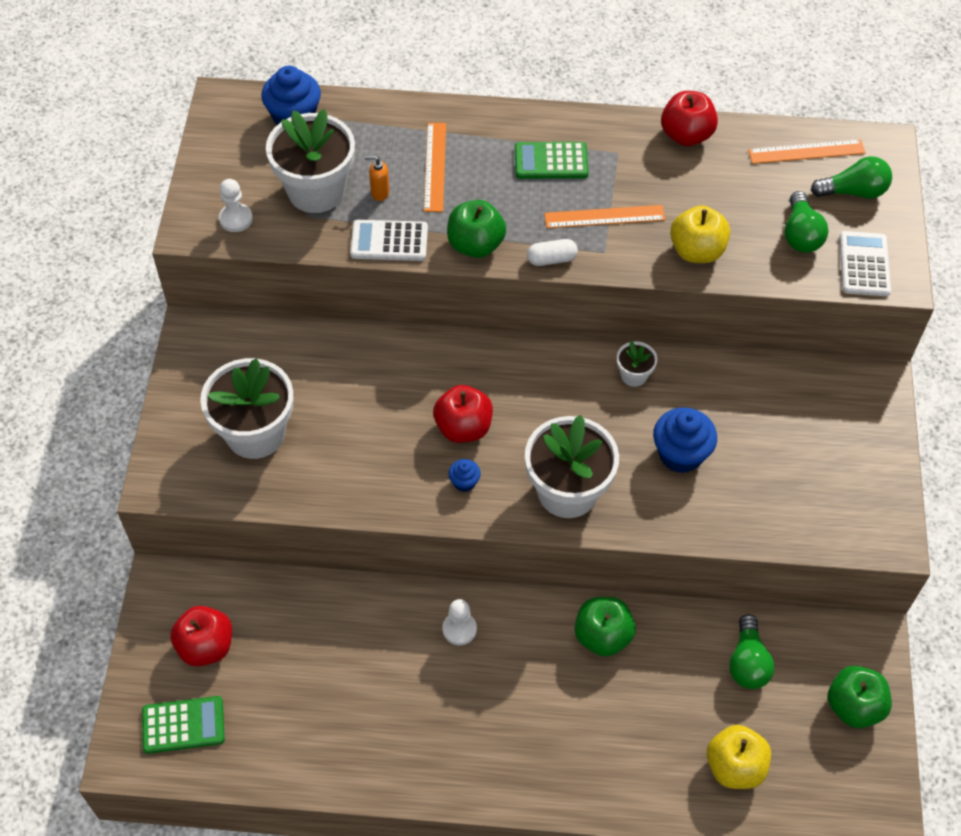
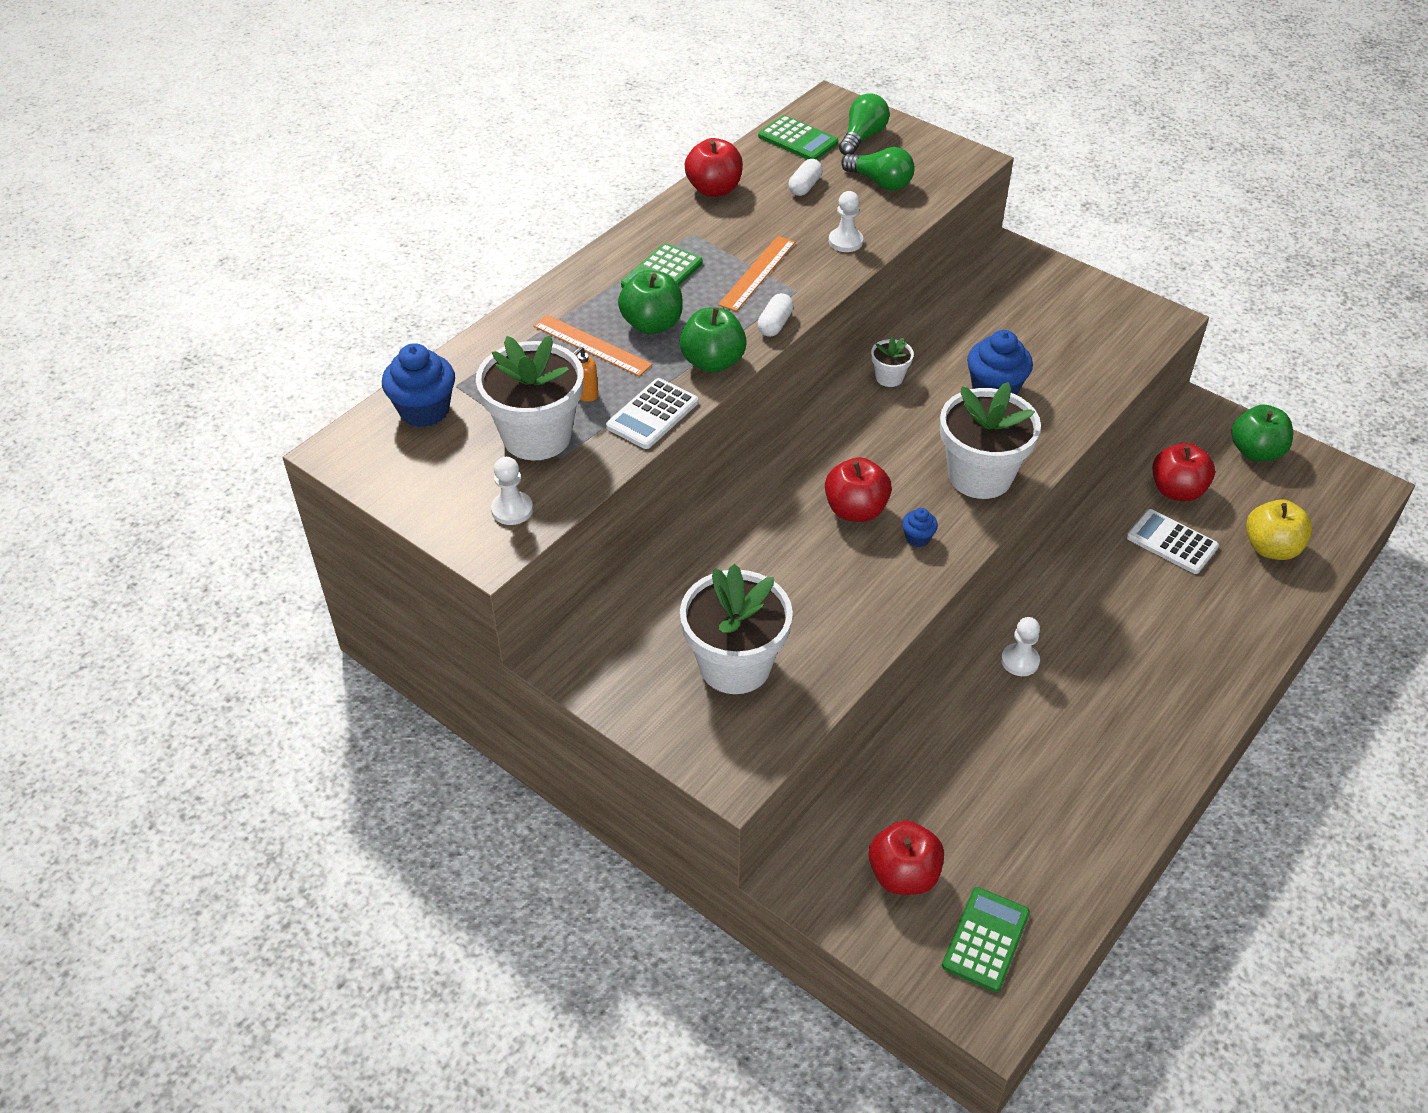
camera: 55 degrees left, 10 degrees down
(602, 636) = (1092, 567): green apple -> green apple (652, 324)
(696, 251) = (845, 241): yellow apple -> white pawn
(746, 189) = (805, 186): none -> white capsule
(747, 662) = (1177, 491): green light bulb -> red apple
(806, 152) = (798, 140): orange ruler -> green calculator
(864, 264) = (940, 167): white calculator -> white calculator (1172, 542)

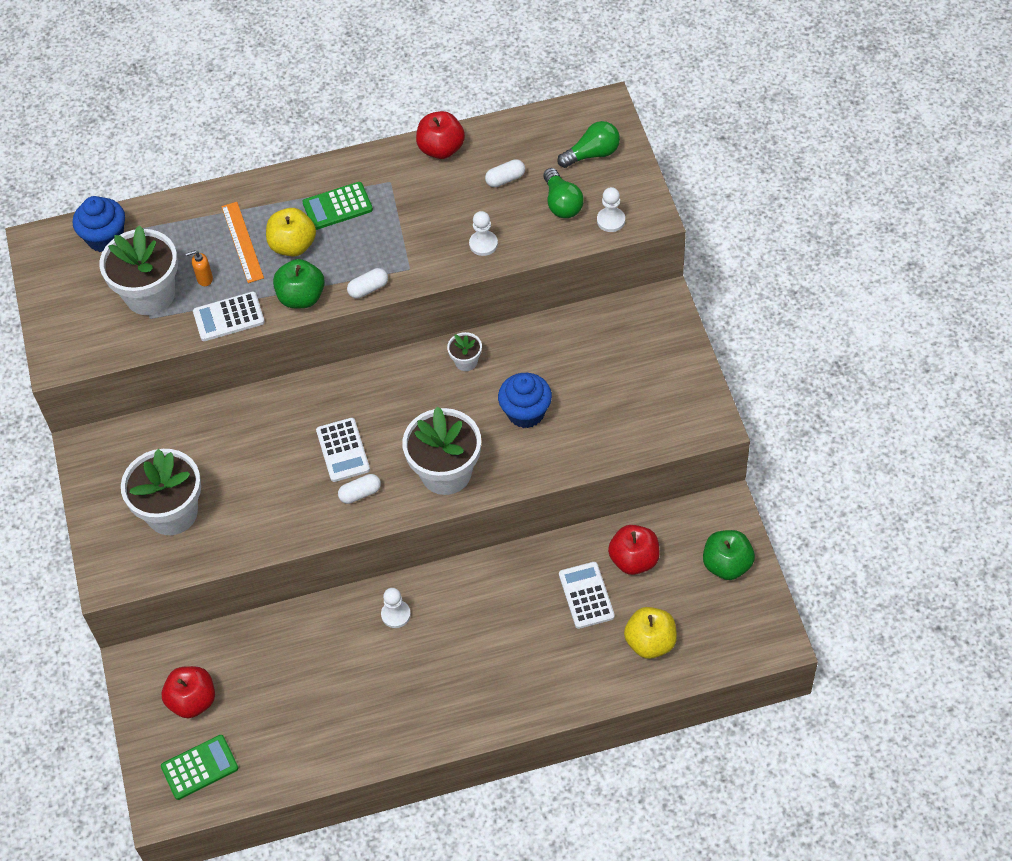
camera: 40 degrees right, 10 degrees up
(512, 510) = (91, 340): white pawn -> white pawn (611, 220)
(652, 324) = (293, 245): green apple -> yellow apple
(757, 273) = (398, 239): orange ruler -> none
(798, 140) = (544, 132): green calculator -> none
(855, 510) = (343, 450): red apple -> white calculator
(917, 538) = (360, 493): blue cupcake -> white capsule

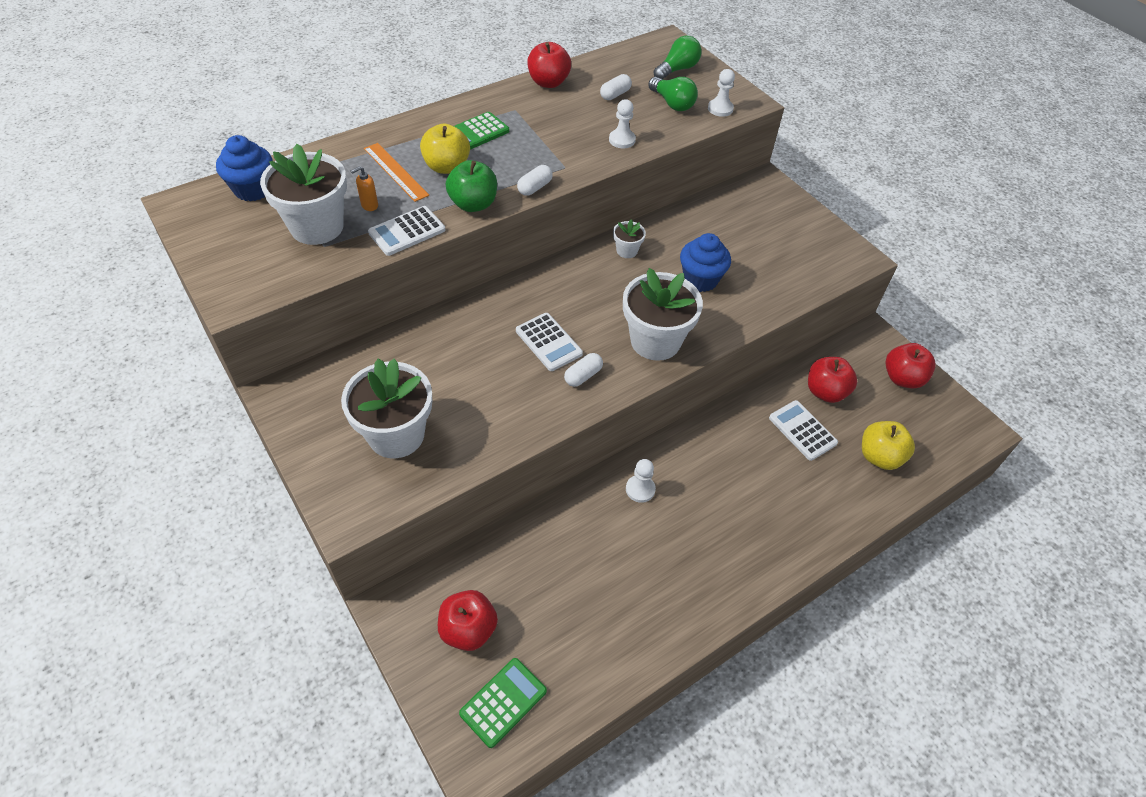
camera: 25 degrees left, 5 degrees down
(727, 565) = (902, 378): green apple -> red apple

